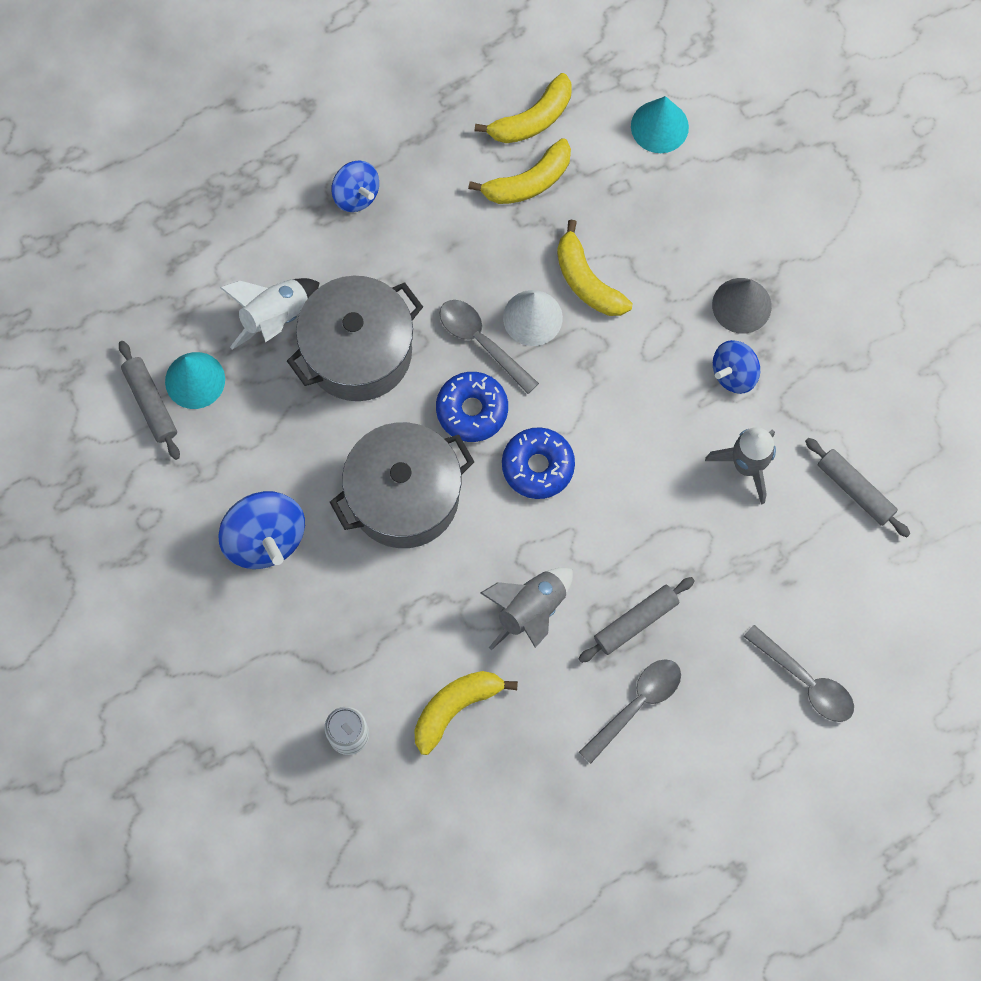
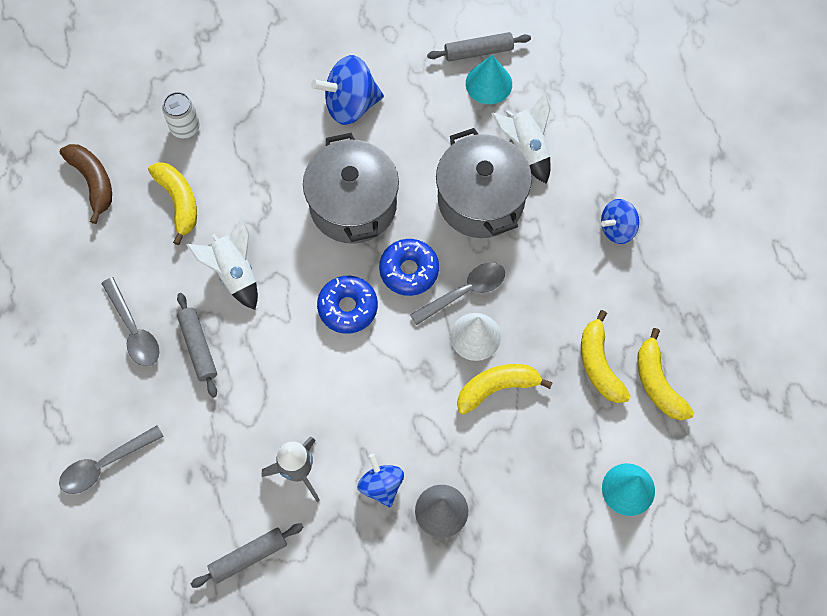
camera: 105 degrees right, 5 degrees down
(456, 826) = (93, 182): none -> brown banana
(530, 610) = (234, 273): grey rocket -> white rocket

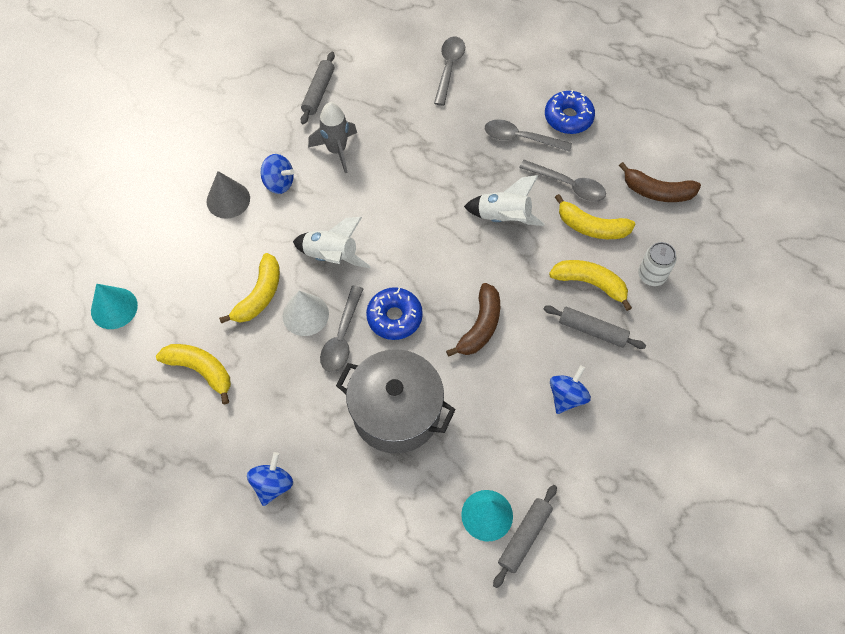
camera: 135 degrees right, 5 degrees down
(151, 252) = (568, 185): none -> grey spoon
(198, 347) = (472, 161): grey rolling pin -> grey rolling pin (592, 330)
(347, 307) = (409, 259): blue donut -> blue donut (568, 117)
(350, 104) = (567, 396): blue spinning top -> blue spinning top, size x0.63
(353, 205) = (480, 326): grey pot -> brown banana
(526, 148) = (404, 486): white rocket -> white rocket (331, 256)
(657, 383) = (147, 393): yellow banana -> yellow banana (590, 283)

